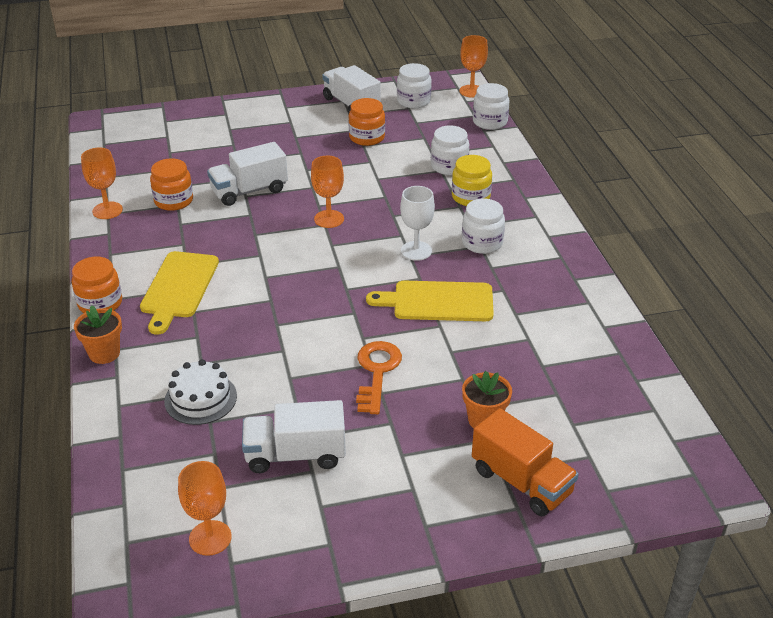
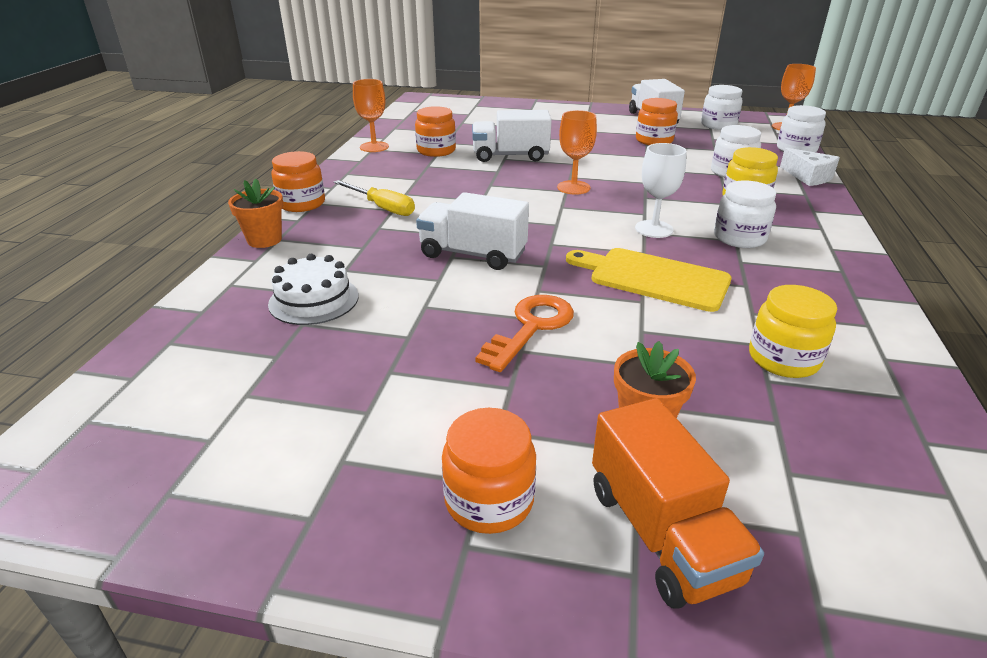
camera: 25 degrees right, 5 degrees down
(179, 288) = (382, 207): yellow cutting board -> yellow screwdriver
(210, 538) = (176, 450): orange goblet -> none
(295, 455) = (363, 387): white truck -> white truck (473, 254)
(422, 497) = (489, 500): none -> orange jar
(510, 156) = (808, 176): none -> white cheese
(546, 346) = (783, 359): none -> yellow jar

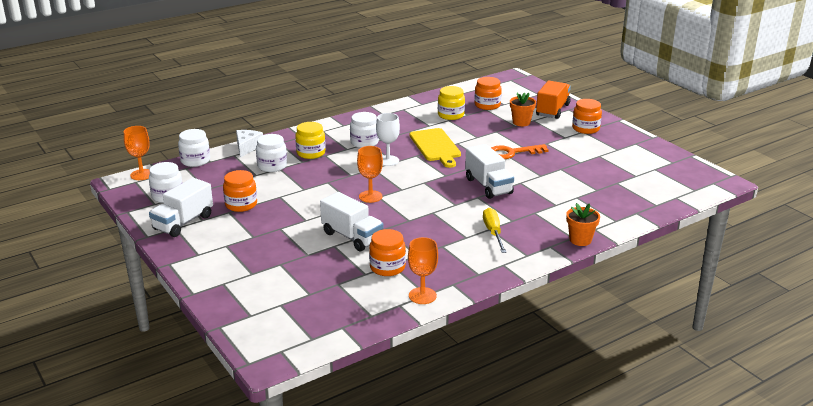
camera: 135 degrees left, 5 degrees down
(302, 203) = (536, 258): orange jar -> orange jar (487, 105)
(314, 300) = (583, 197): white cake -> none

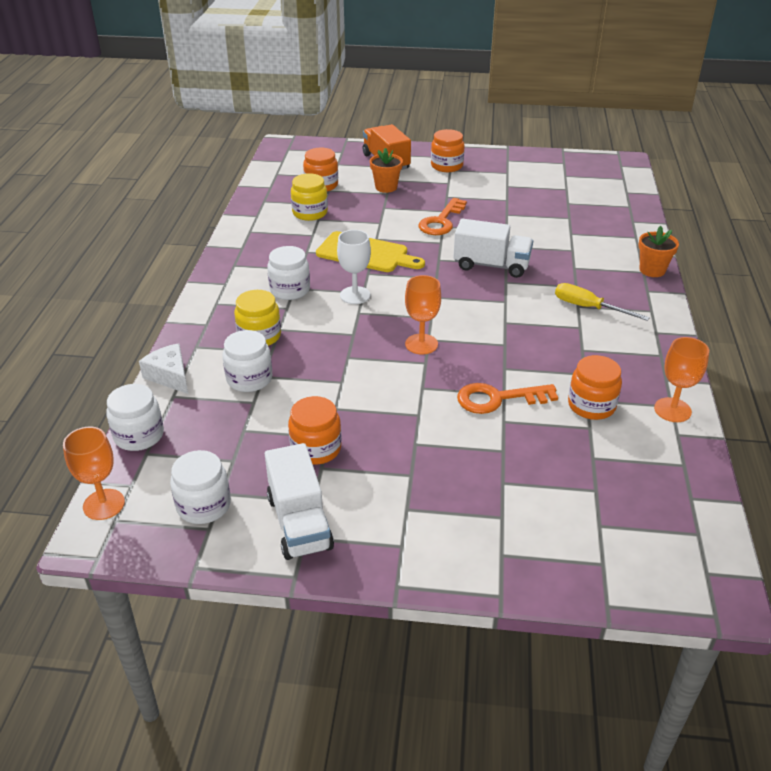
camera: 50 degrees left, 10 degrees up
(352, 237) = (498, 399): white truck -> orange key

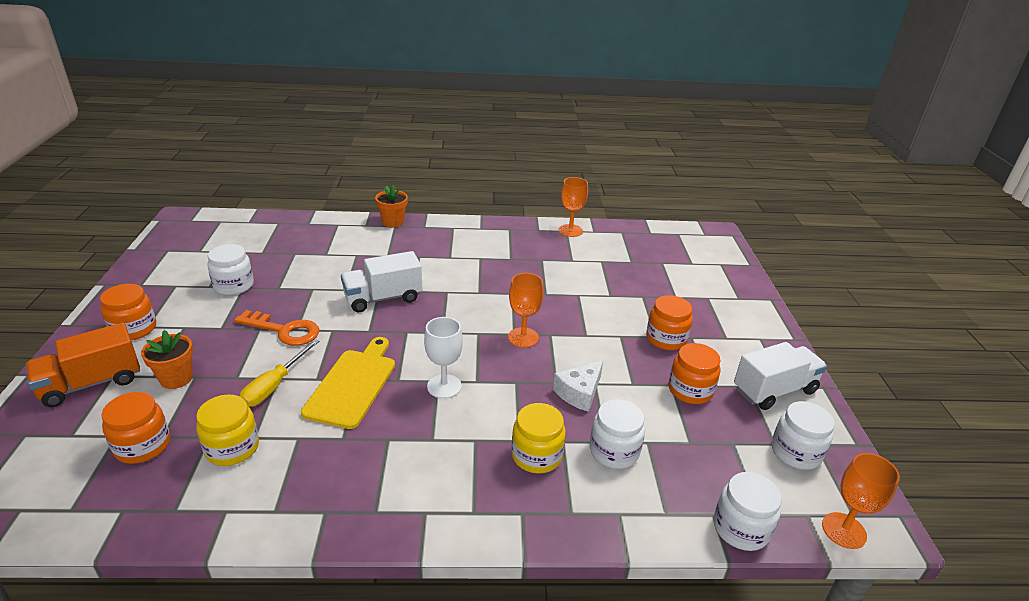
camera: 100 degrees left, 5 degrees down
(170, 376) = (634, 526): white cheese -> white cheese (579, 393)
(290, 290) = (437, 442): white jar -> white jar (234, 286)
(491, 265) = (383, 298): white truck -> white truck turned 120 degrees counterclockwise
(498, 399) = (585, 297): orange key -> none
(588, 307) = (451, 252): yellow screwdriver -> yellow screwdriver (274, 385)
(591, 405) = (577, 259): orange jar -> orange jar (666, 339)

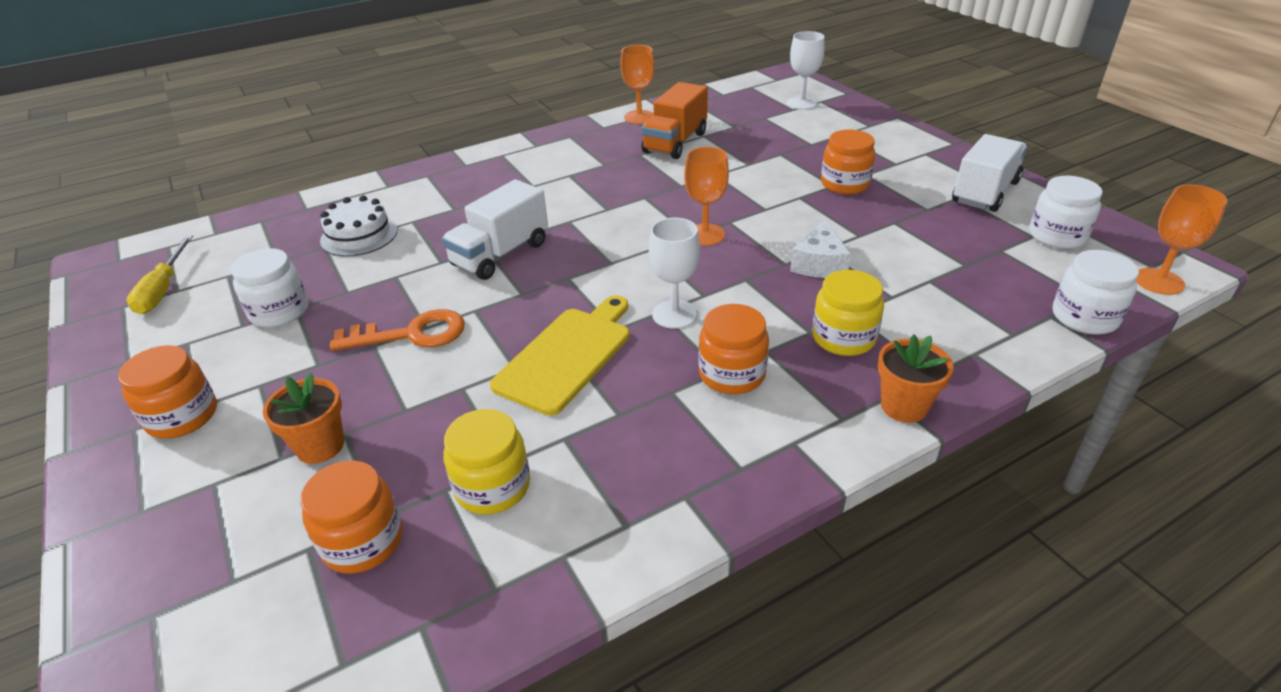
camera: 25 degrees left, 5 degrees up
(91, 383) = (192, 506): orange truck -> orange truck (675, 143)
(274, 385) = (469, 397): yellow screwdriver -> yellow screwdriver (163, 289)
(318, 253) = (359, 235): none -> white cake
(353, 384) = (567, 355): yellow cutting board -> yellow cutting board turned 45 degrees clockwise
(393, 222) = (420, 172): orange flower pot -> orange flower pot (904, 406)
(614, 451) = (909, 302): white jar -> none
(690, 390) = (916, 220): orange jar -> orange jar (732, 374)
(704, 260) = (802, 103): none -> white goblet

